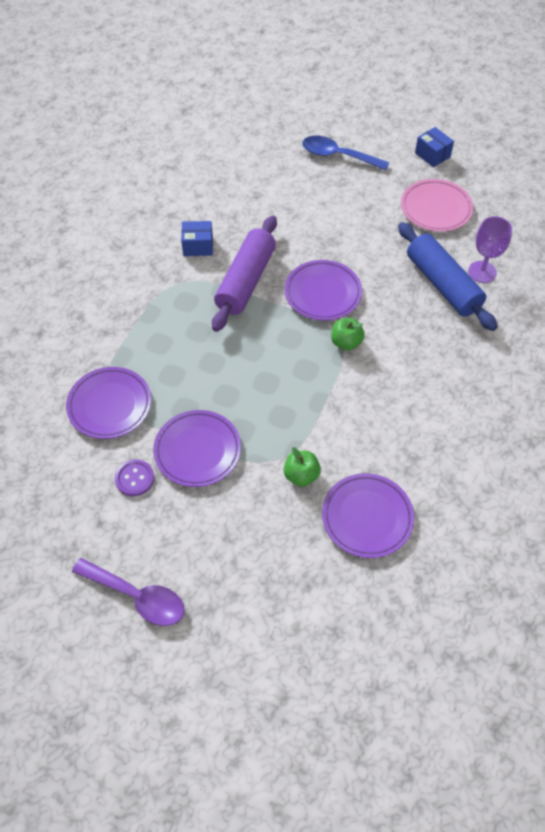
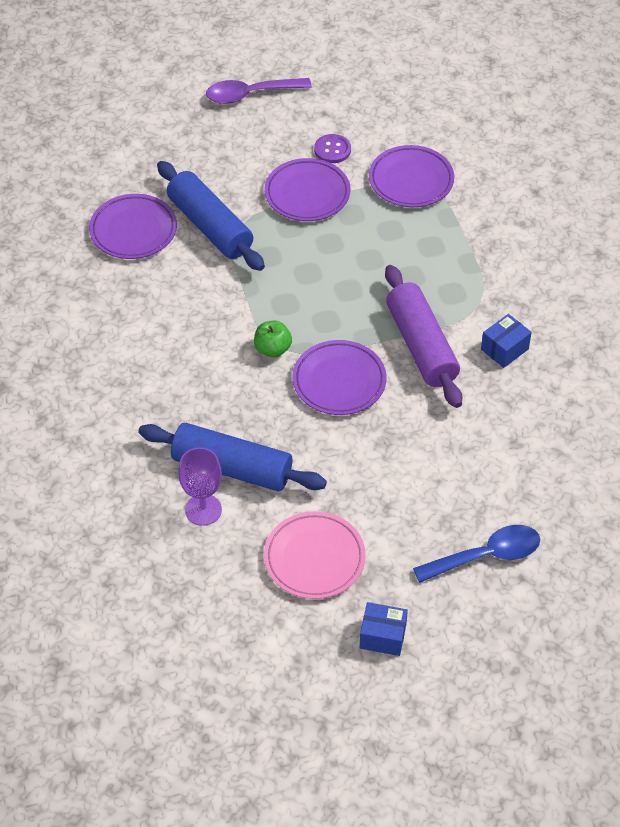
camera: 140 degrees right, 5 degrees down
(301, 475) = (210, 226): green apple -> blue rolling pin

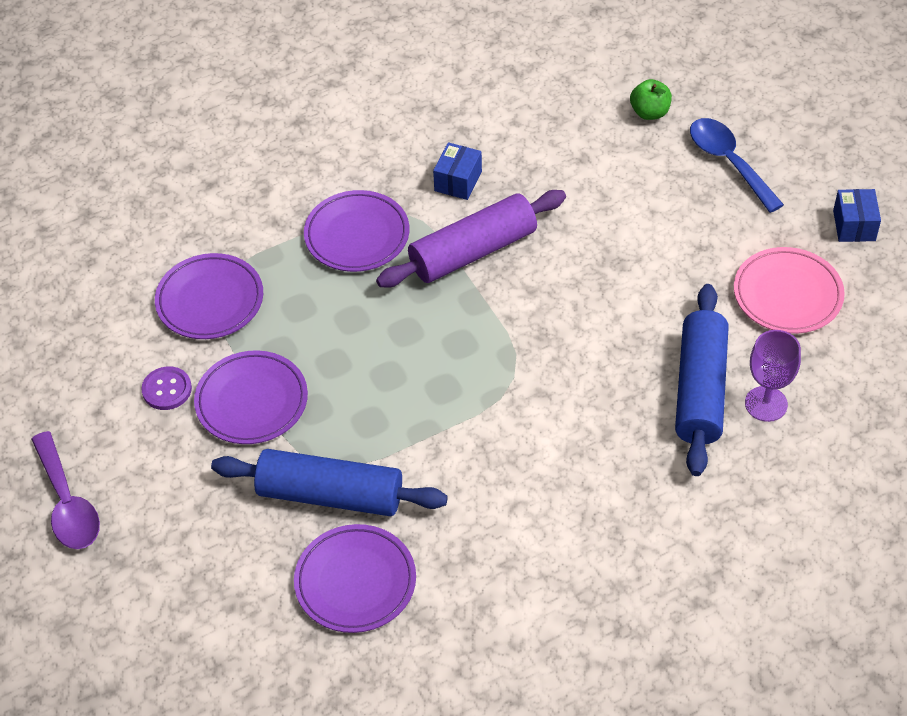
camera: 100 degrees left, 0 degrees up
(210, 226) = (330, 495): blue rolling pin -> blue rolling pin turned 60 degrees clockwise
(272, 349) = (517, 386): green apple -> green apple (649, 112)
(339, 381) = (546, 315): purple plate -> purple plate (357, 235)
(504, 349) = (458, 181): blue box -> blue box turned 75 degrees clockwise

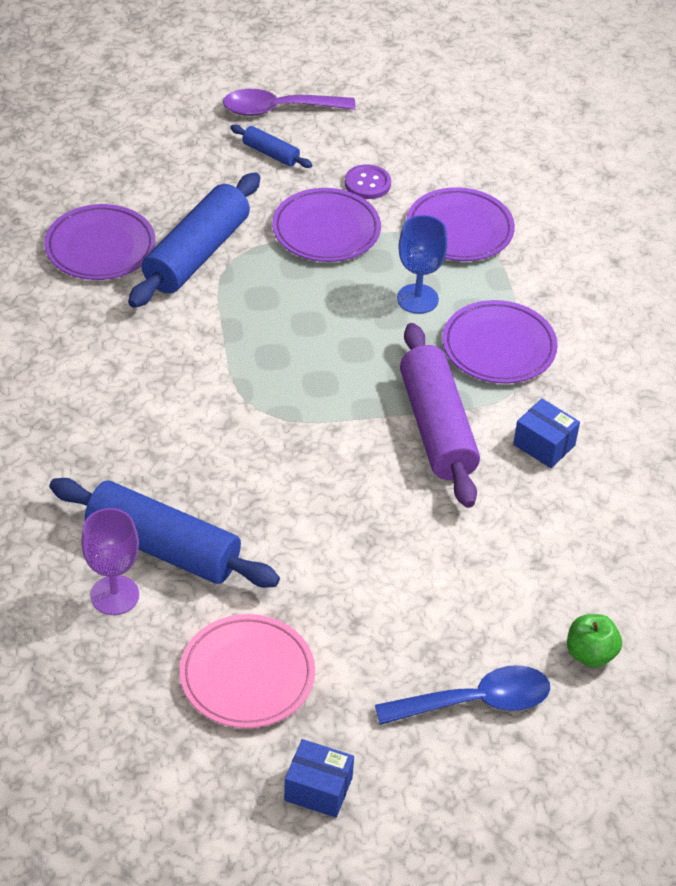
camera: 105 degrees right, 5 degrees down
(147, 485) = (270, 153): none -> blue rolling pin
(320, 306) = (417, 299): none -> blue goblet

